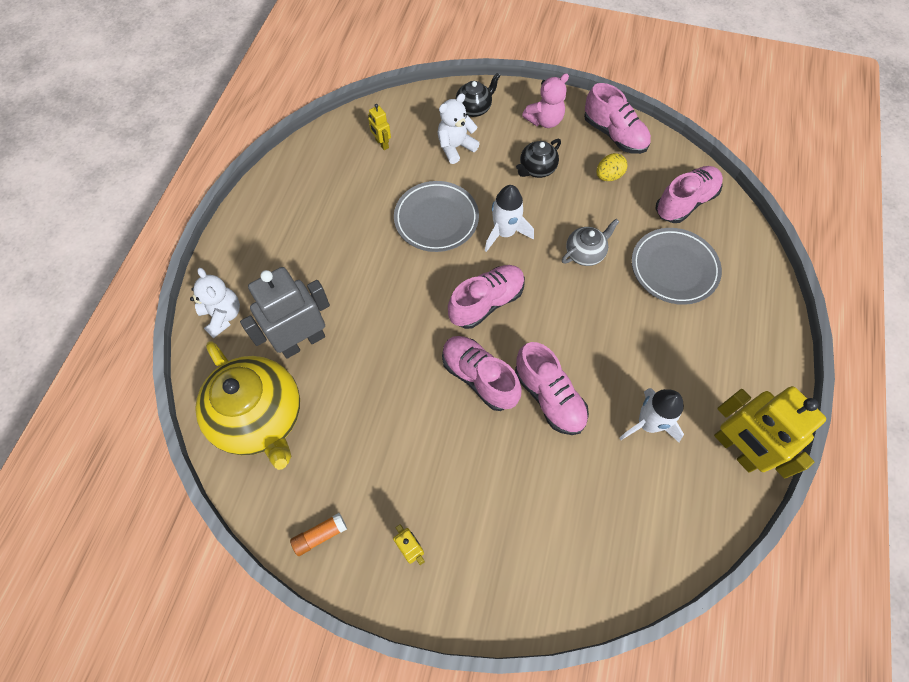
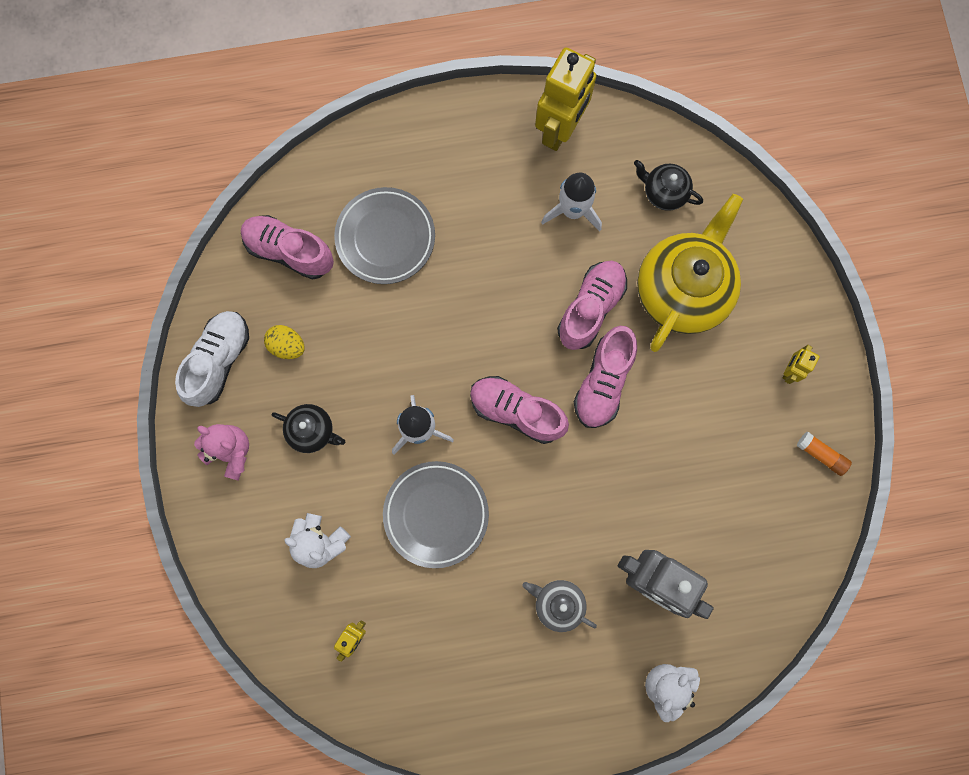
camera: 115 degrees left, 15 degrees up
(260, 418) = (749, 574): yellow teapot -> yellow teapot (682, 290)
(474, 108) = (247, 547): black teapot -> black teapot (664, 192)
(585, 253) = (407, 334): grey teapot -> grey teapot (558, 603)
(614, 135) = (219, 361): pink shoe -> white shoe

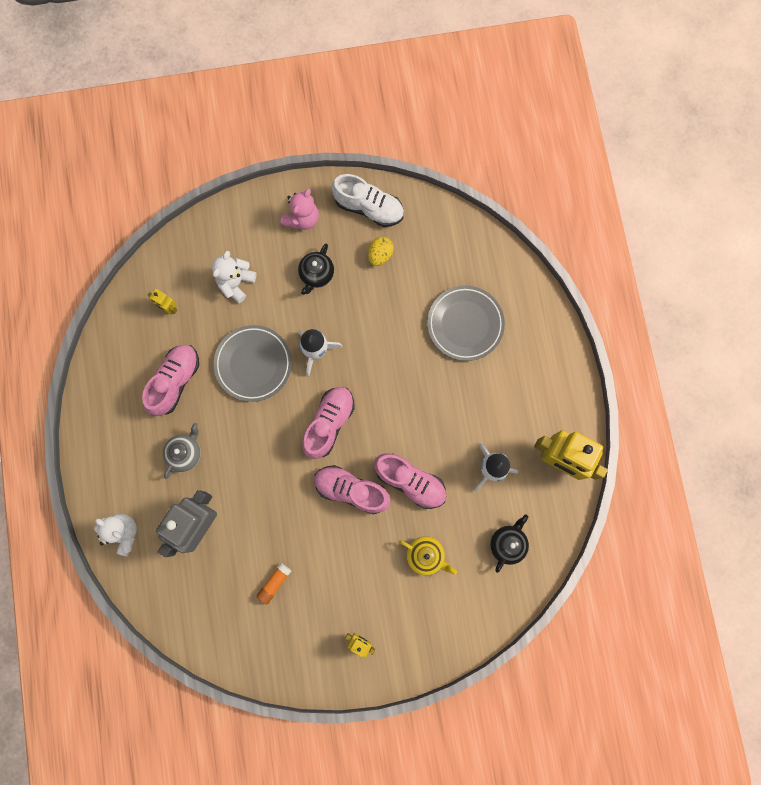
camera: 90 degrees right, 0 degrees up
(289, 251) = (453, 254): pink shoe -> pink shoe (175, 381)
(682, 290) = (426, 555): yellow teapot -> yellow teapot, size x0.48
(821, 455) = (292, 663): orange glue stick -> orange glue stick (274, 583)

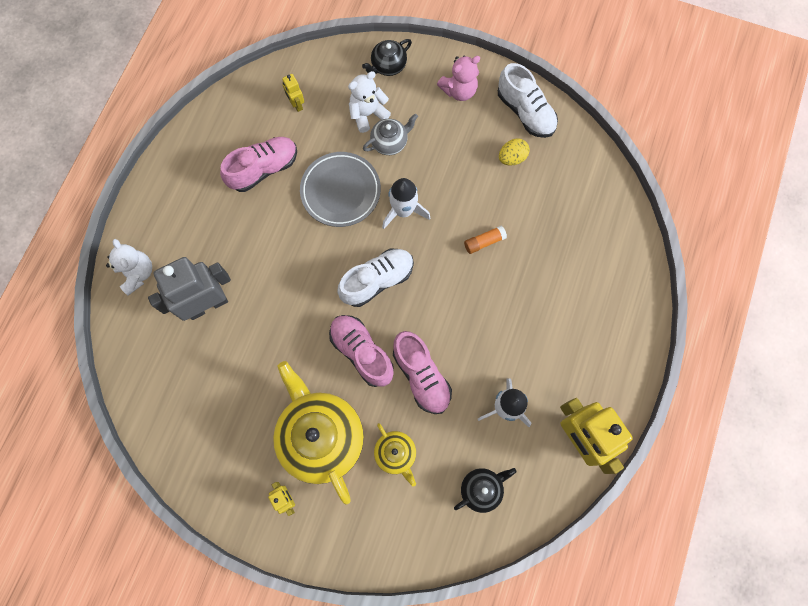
camera: 30 degrees right, 5 degrees down
(185, 453) = (234, 235): grey teapot -> grey teapot (390, 142)
(274, 583) = (241, 396): orange glue stick -> orange glue stick (484, 242)
(316, 274) = (443, 144): black teapot -> black teapot (388, 66)
(329, 423) = (377, 280): pink shoe -> white shoe
(358, 577) = (321, 436): none -> yellow teapot
(465, 324) = (556, 261): grey plate -> none

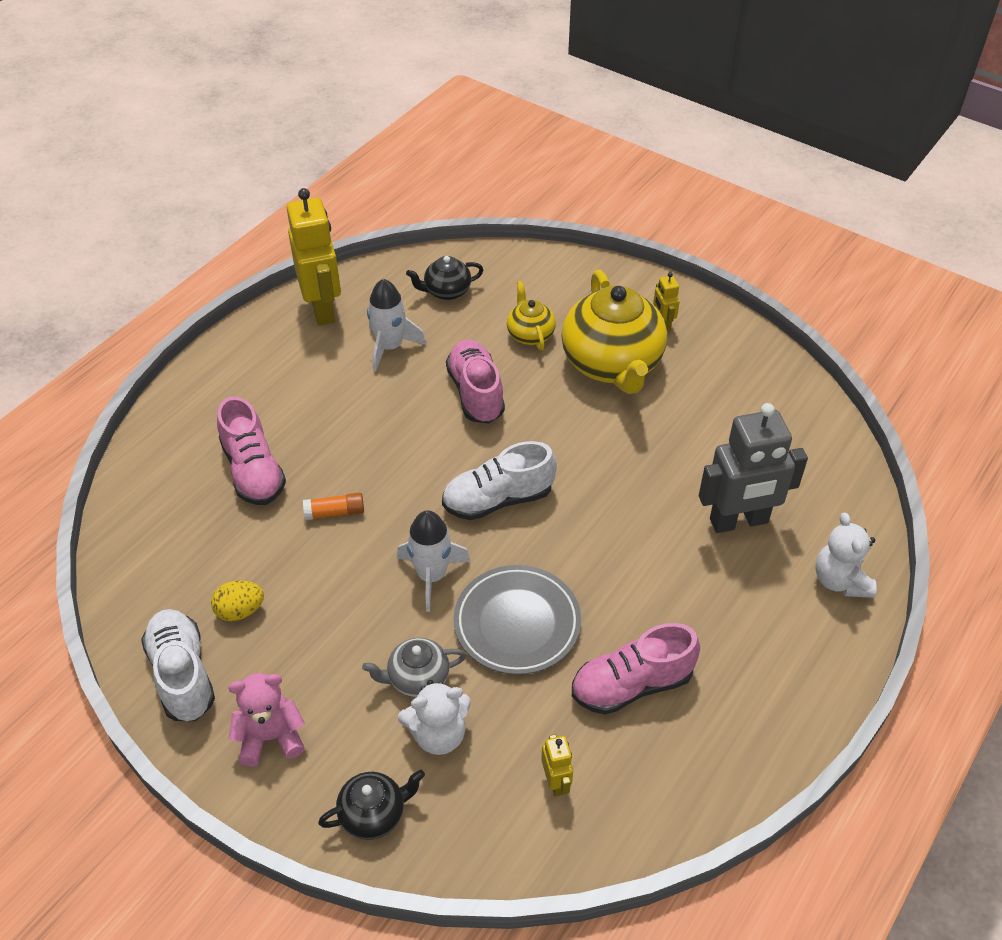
camera: 165 degrees left, 25 degrees down
(362, 352) = (542, 429): pink shoe -> pink shoe (253, 471)

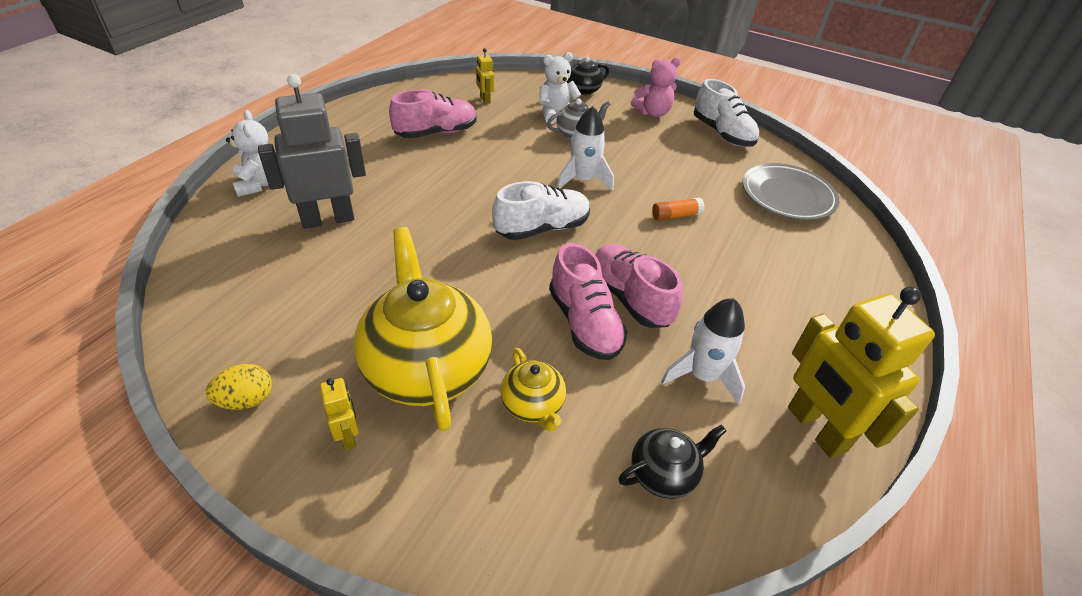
camera: 170 degrees right, 5 degrees down
(240, 611) = (708, 160): yellow egg -> yellow egg (246, 400)
(253, 471) = (762, 242): pink shoe -> pink shoe (629, 298)
(517, 623) = (515, 158): grey plate -> grey plate (787, 196)

